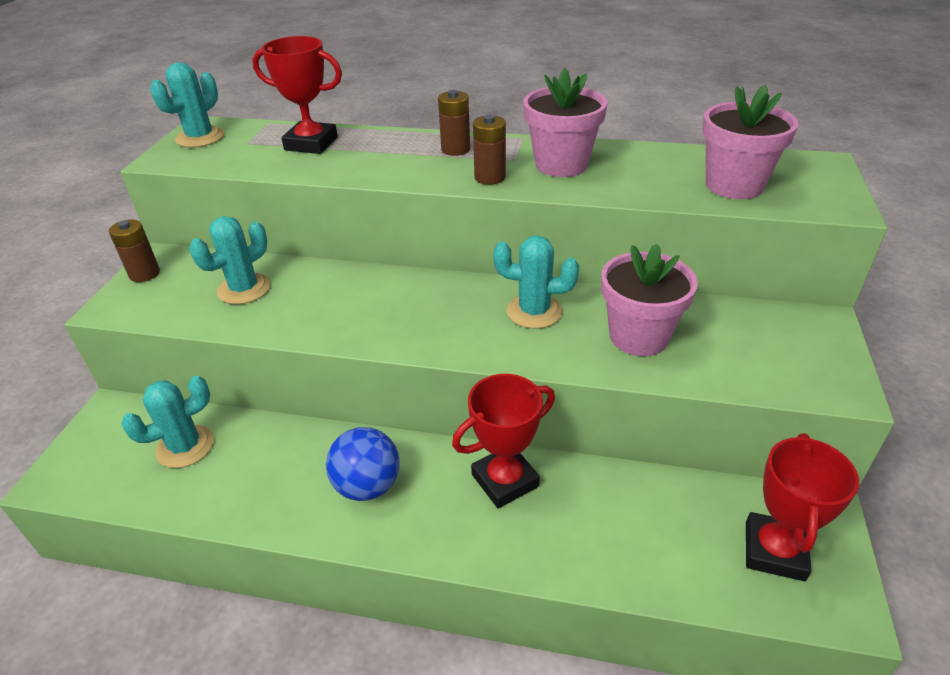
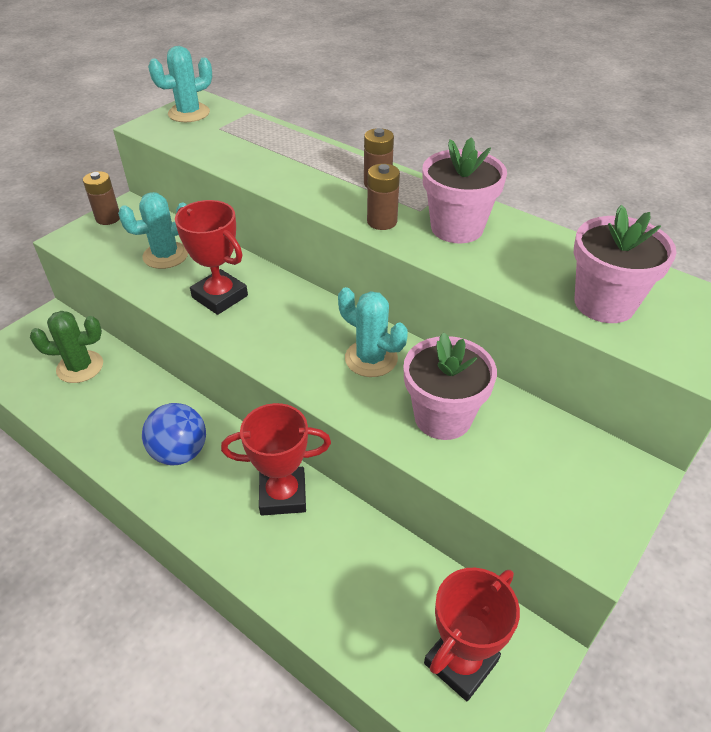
camera: 25 degrees right, 5 degrees up
(185, 446) = (80, 367): turquoise cactus -> green cactus
(311, 143) = (266, 143): red trophy -> red trophy (220, 296)

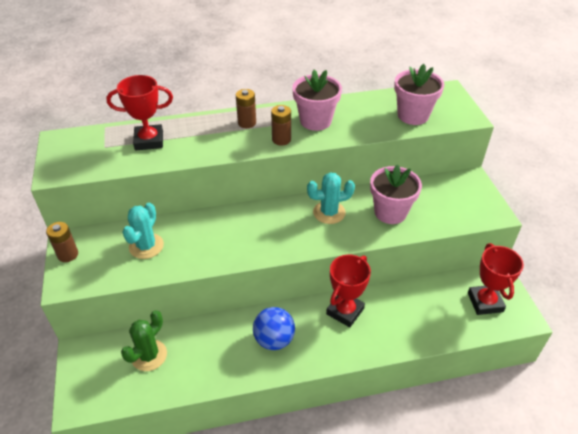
camera: 50 degrees left, 0 degrees up
(189, 113) = (66, 150): turquoise cactus -> none
(220, 296) = (215, 242): red trophy -> red trophy (149, 141)

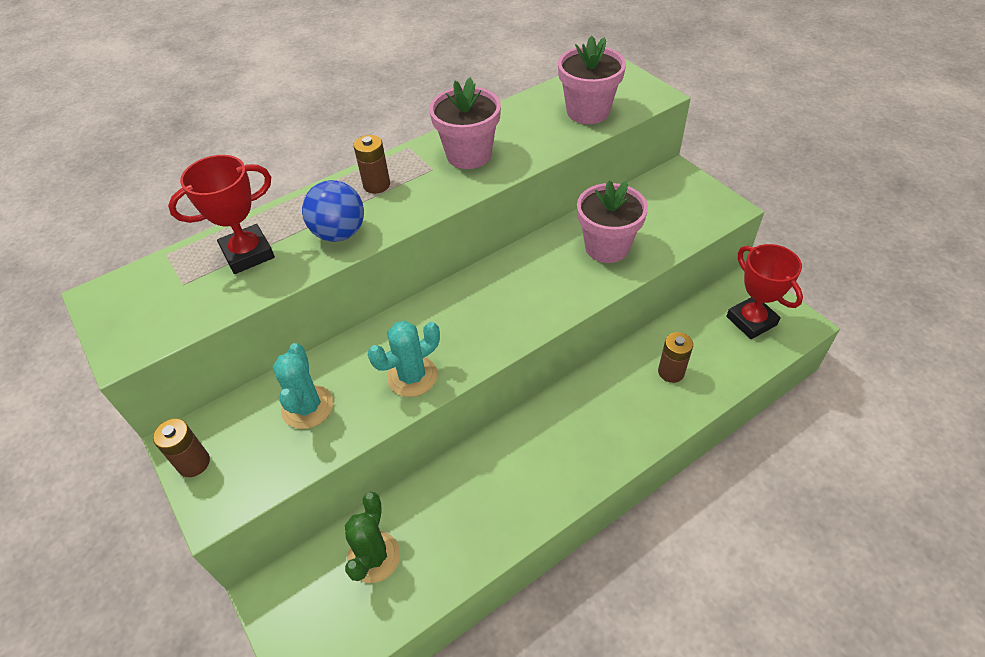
camera: 20 degrees left, 5 degrees up
(274, 340) = (530, 466): blue ball -> blue ball (339, 233)
(281, 139) = (438, 194): brown battery -> brown battery (671, 372)
(329, 212) = (531, 273): turquoise cactus -> turquoise cactus (412, 376)
(345, 311) = (598, 394): red trophy -> none

